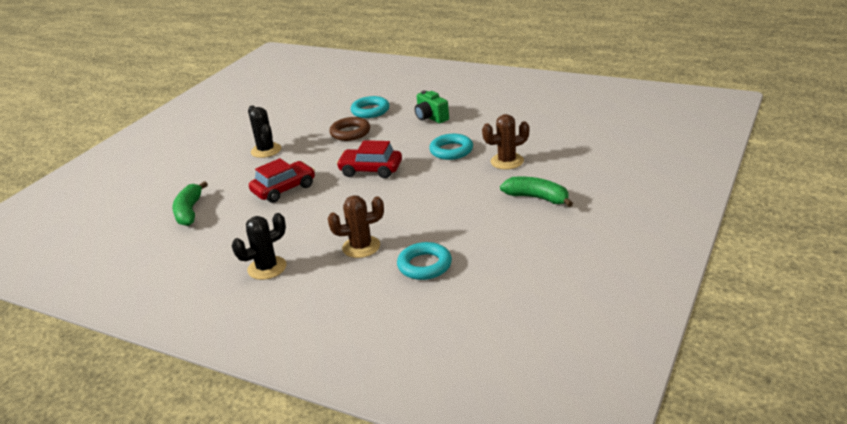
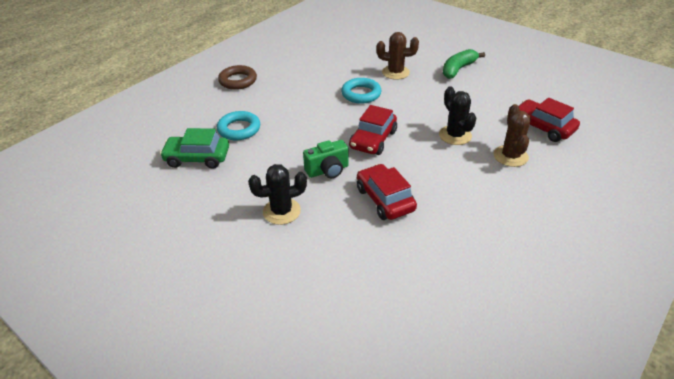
camera: 80 degrees left, 10 degrees up
(189, 211) = (405, 282): green banana -> none
(267, 268) = (537, 216): black cactus -> black cactus (455, 135)
(326, 106) = (197, 158): none -> green car
(350, 133) = (282, 146): brown ring -> brown ring (238, 81)
(424, 265) = (542, 127): turquoise ring -> red car
(431, 117) = (286, 96): green camera -> green camera (328, 170)
(507, 161) = (395, 72): brown cactus -> brown cactus turned 75 degrees counterclockwise

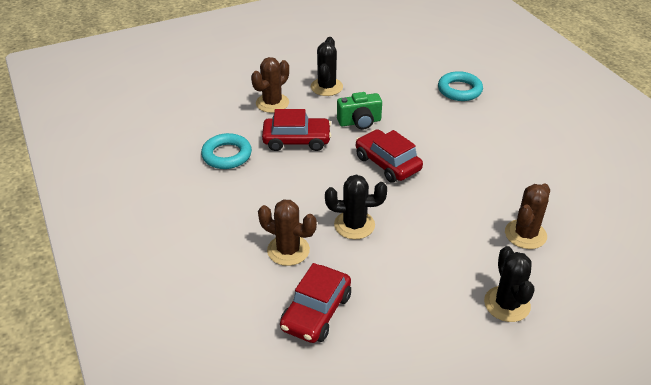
camera: 115 degrees right, 0 degrees up
(197, 158) = (427, 62): green car -> none
(238, 81) = (559, 107): brown ring -> none
(328, 170) = (359, 122): green camera -> green camera turned 105 degrees counterclockwise
(337, 241) = (272, 103): none -> brown cactus
(361, 94) = (484, 185): turquoise ring -> turquoise ring (227, 155)
(458, 69) = (507, 304): green banana -> black cactus
(542, 127) = (316, 312): red car -> red car turned 135 degrees clockwise

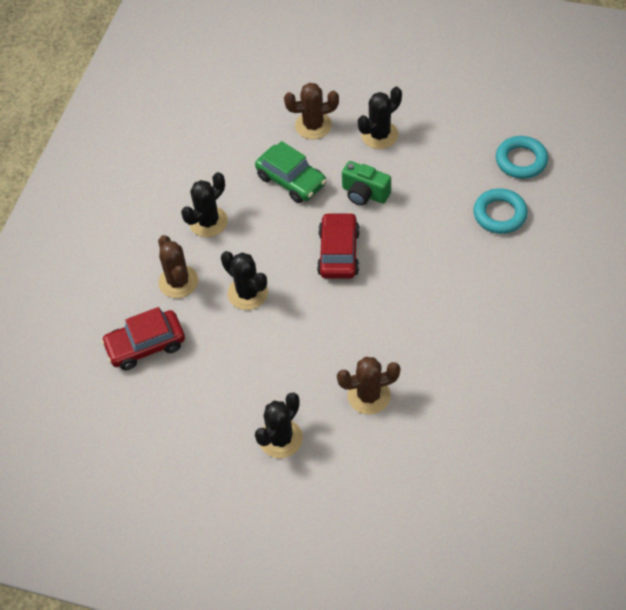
camera: 45 degrees right, 15 degrees up
(227, 155) = (222, 161): turquoise ring -> turquoise ring (521, 160)
(263, 198) = (208, 222): none -> black cactus
(296, 140) = (291, 180): red car -> green car

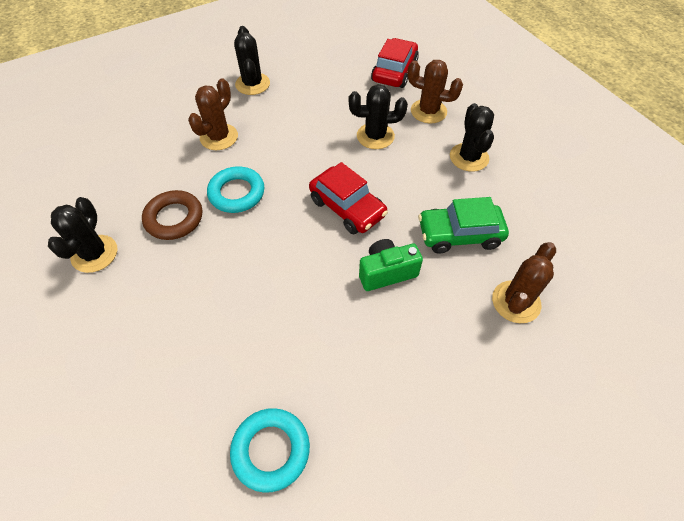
camera: 130 degrees right, 0 degrees up
(379, 135) = (447, 347): black cactus -> black cactus (94, 254)
(468, 341) = (174, 218): none -> brown ring
(499, 214) = (239, 356): turquoise ring -> turquoise ring (237, 193)

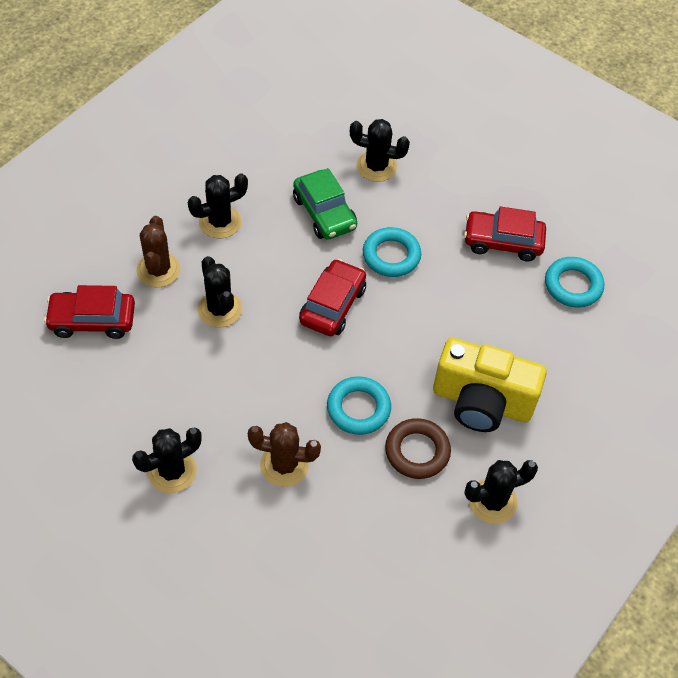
camera: 115 degrees left, 0 degrees up
(186, 285) = (481, 402): none -> yellow camera
(366, 394) = (502, 242): none -> red car
(386, 272) = (391, 256): green camera -> turquoise ring
(516, 302) = (376, 166): brown cactus -> black cactus

